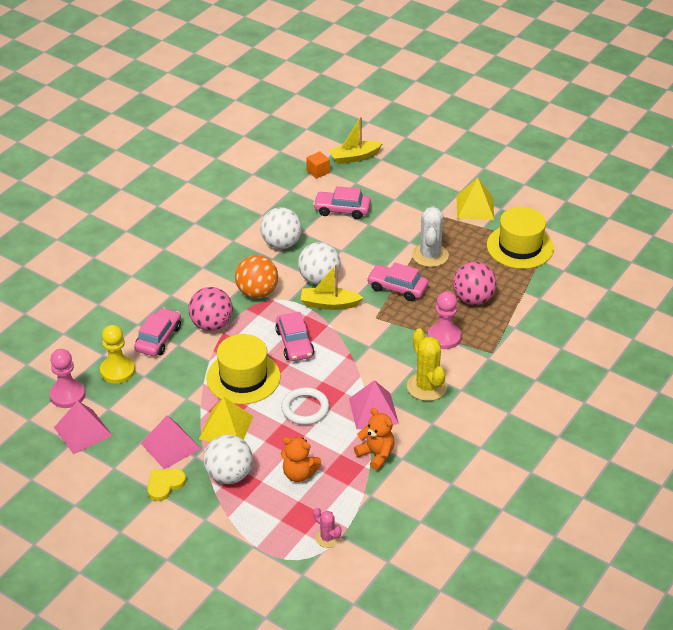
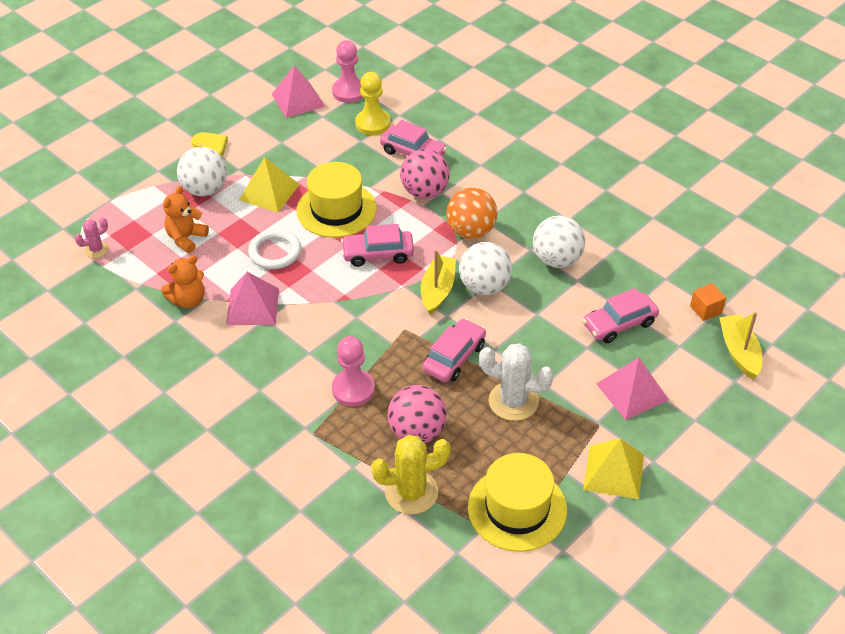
camera: 100 degrees right, 5 degrees up
(170, 446) = (258, 153): pink pyramid -> pink pyramid (632, 391)
(342, 210) = (619, 324): pink car -> pink car turned 135 degrees counterclockwise
(426, 386) = (274, 358): yellow cactus -> yellow cactus (411, 492)

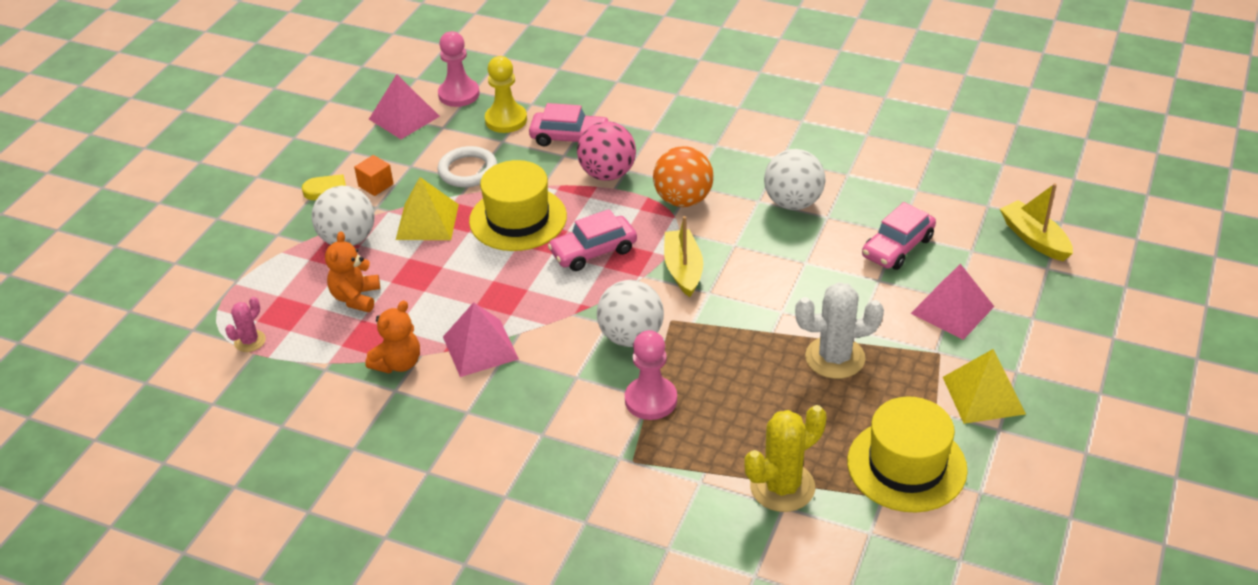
camera: 20 degrees left, 5 degrees down
(275, 252) = (472, 283): white ring -> white ring (468, 170)
(417, 432) = (750, 422): pink ball -> none
(454, 357) = (743, 333): pink car -> none
(484, 286) = (732, 251): white ball -> white ball (631, 337)
(706, 309) = (976, 208): orange cube -> orange cube (376, 185)

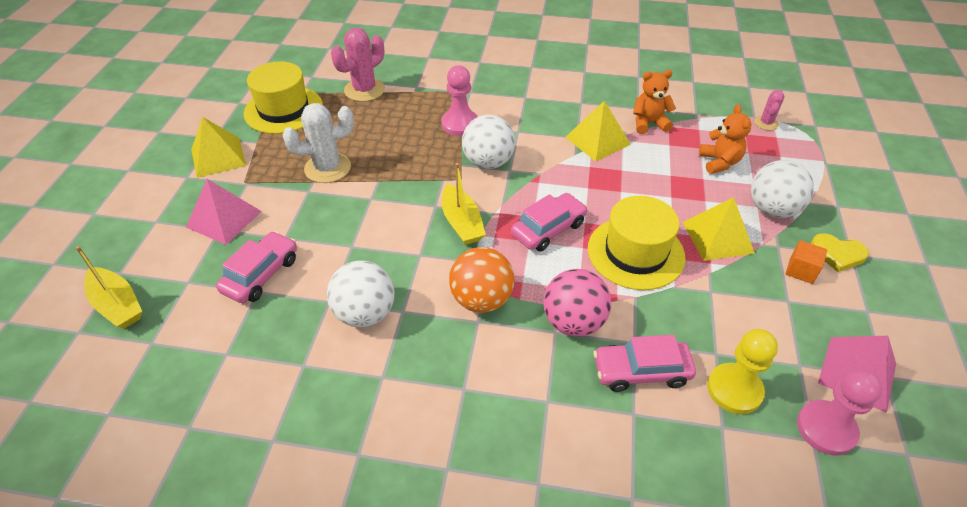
camera: 165 degrees right, 5 degrees up
(398, 363) = (648, 123): orange teddy bear -> orange teddy bear turned 60 degrees clockwise
(468, 170) = (724, 303): white ring -> none
(480, 347) = (597, 140): pink pyramid -> yellow pyramid
(782, 487) = (364, 90): yellow cactus -> pink cactus

